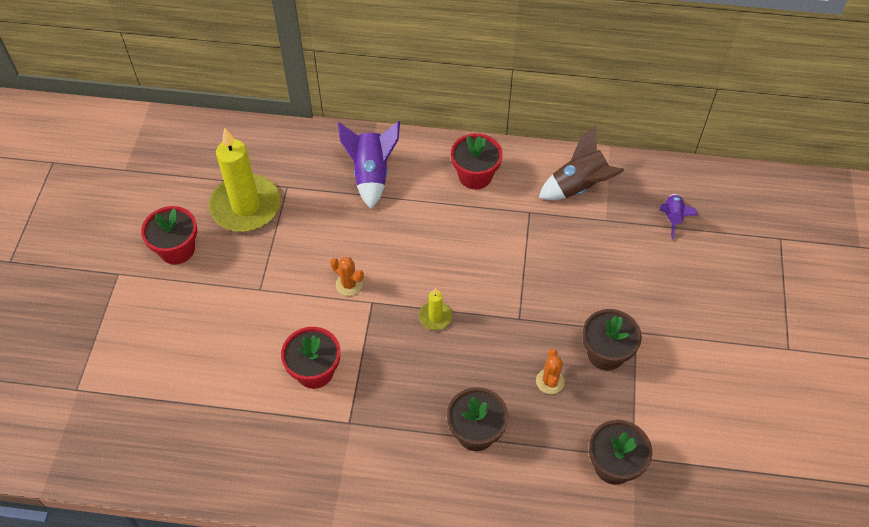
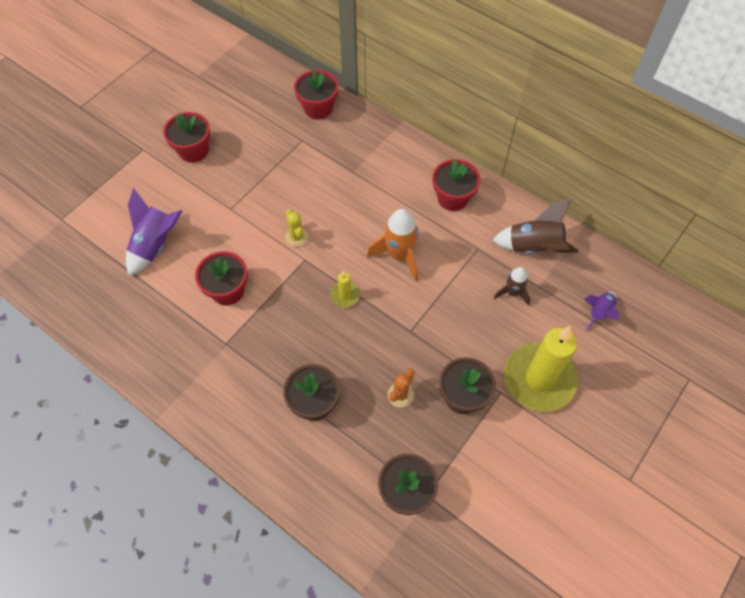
camera: 30 degrees right, 5 degrees up
(246, 206) = (262, 141): yellow candle -> yellow candle (539, 379)
(281, 147) = (318, 108): none -> red flower pot
(349, 284) = (297, 237): orange cactus -> yellow cactus
(371, 175) = (371, 160): purple rocket -> purple rocket (156, 245)
(461, 254) = (399, 255): none -> orange rocket
(587, 237) = (512, 293): none -> brown rocket

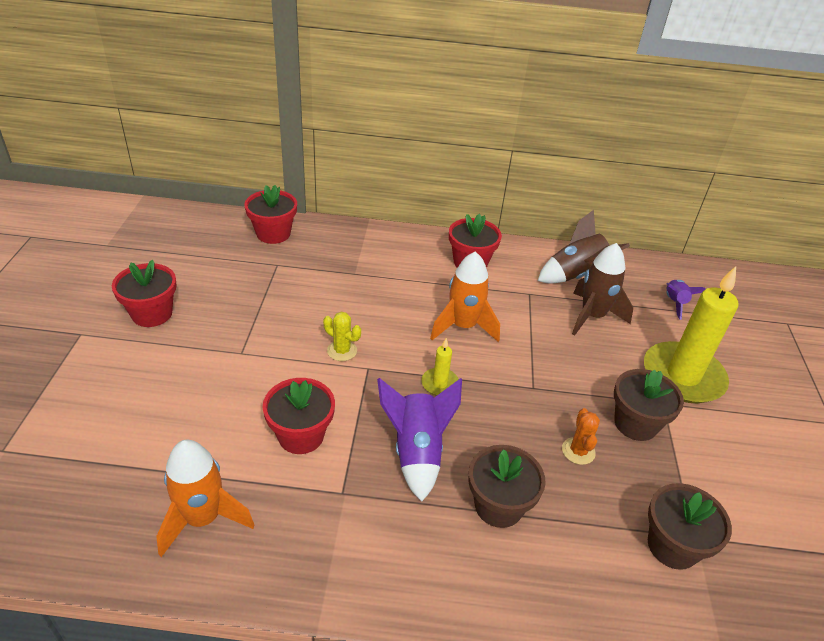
camera: 35 degrees left, 20 degrees down
(139, 319) = (203, 518): none -> orange rocket
(156, 245) = (169, 425): purple rocket -> purple rocket (417, 452)
(512, 293) = (592, 316): brown rocket -> brown rocket, size x1.68

